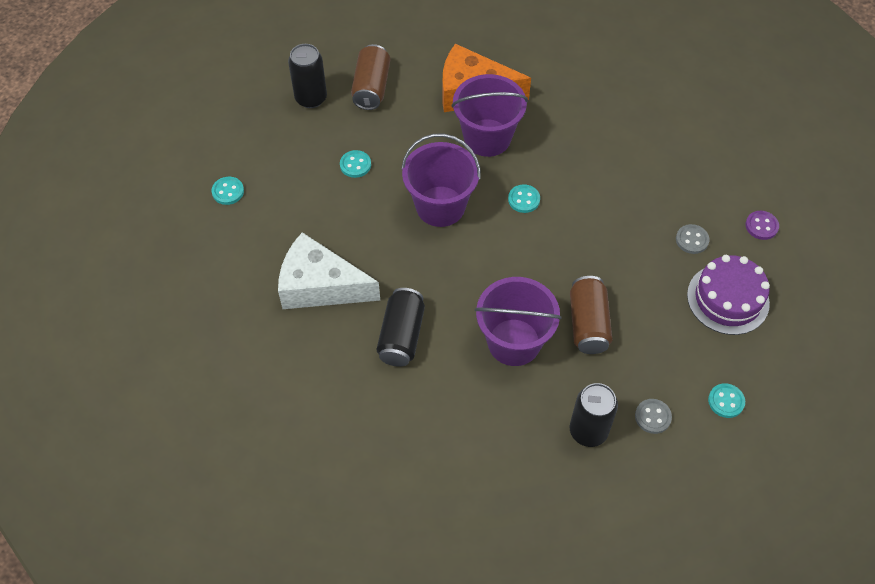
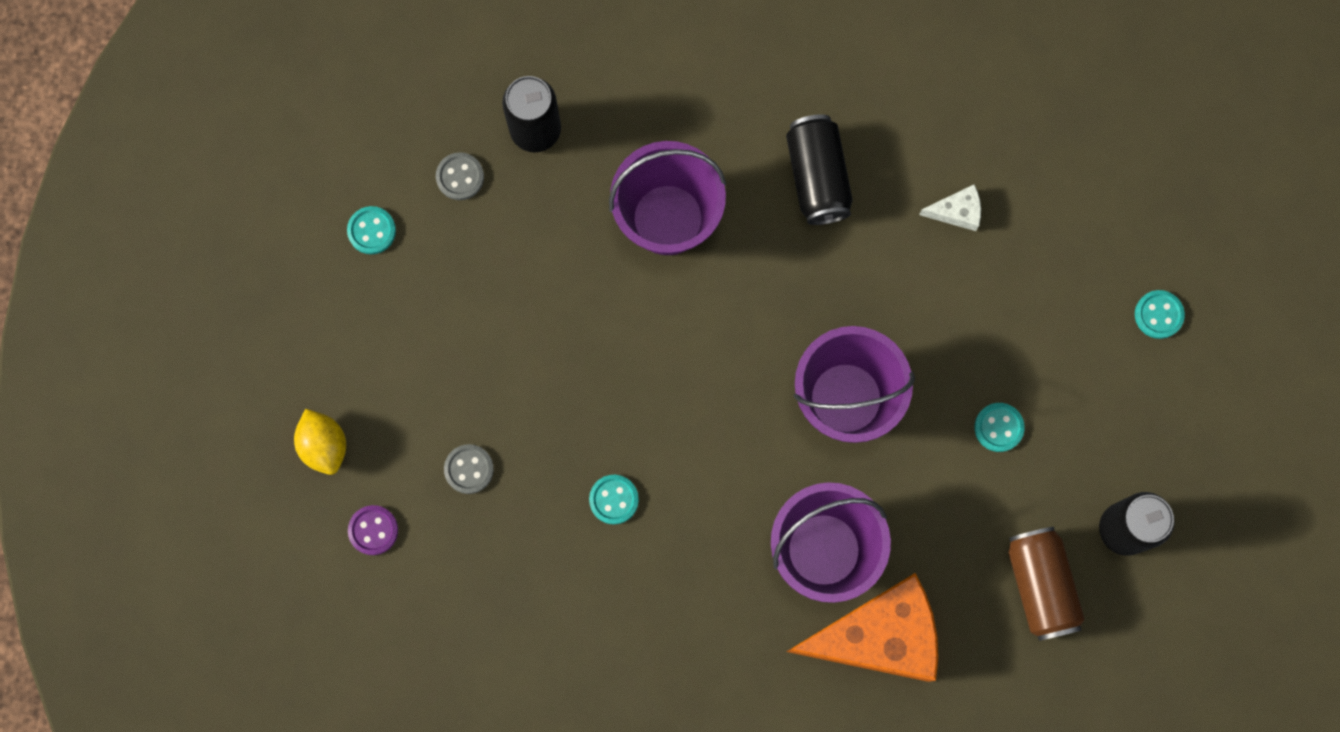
camera: 160 degrees right, 20 degrees up
(320, 286) = (956, 212): white cheese -> white cheese, size x0.42
(524, 199) = (730, 454): turquoise button -> turquoise button (614, 499)
(588, 324) = (578, 281): brown can -> none
(728, 299) = (398, 387): purple cake -> none
(785, 281) = (324, 445): none -> yellow lemon

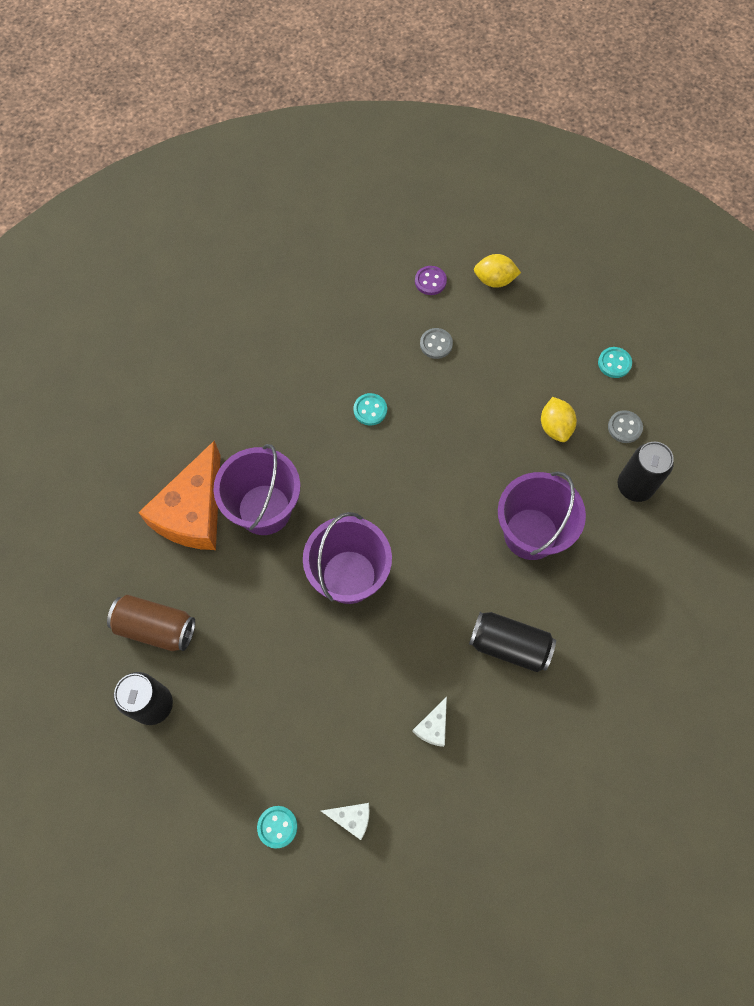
camera: 120 degrees right, 10 degrees down
(507, 259) = (555, 427): none -> yellow lemon
(998, 427) = (270, 663): turquoise button -> none
(1102, 244) = (351, 818): none -> white cheese

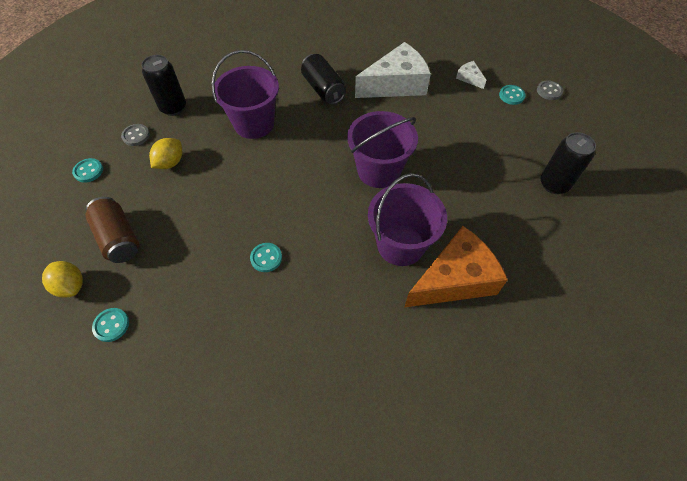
camera: 140 degrees left, 10 degrees down
(156, 627) = (529, 223): brown can -> brown can (119, 238)
(430, 281) = (111, 325): purple button -> turquoise button
(433, 726) = (396, 84): white cheese -> white cheese, size x2.36
(436, 344) = (170, 270): grey button -> grey button (549, 91)

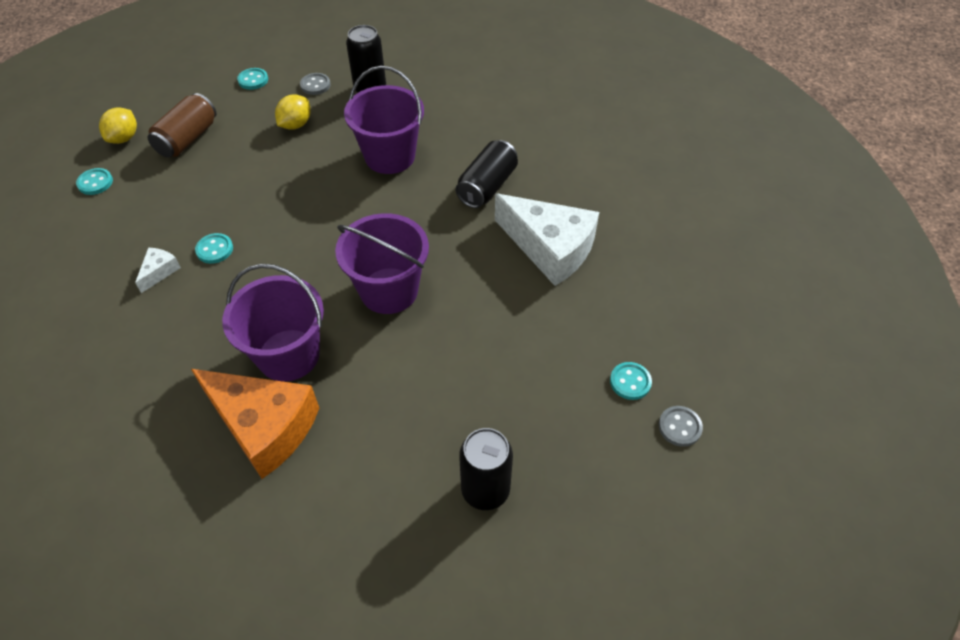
camera: 60 degrees right, 5 degrees down
(170, 163) = (296, 125): yellow lemon -> yellow lemon turned 60 degrees counterclockwise
(469, 78) = (626, 320): white cheese -> white cheese (159, 271)

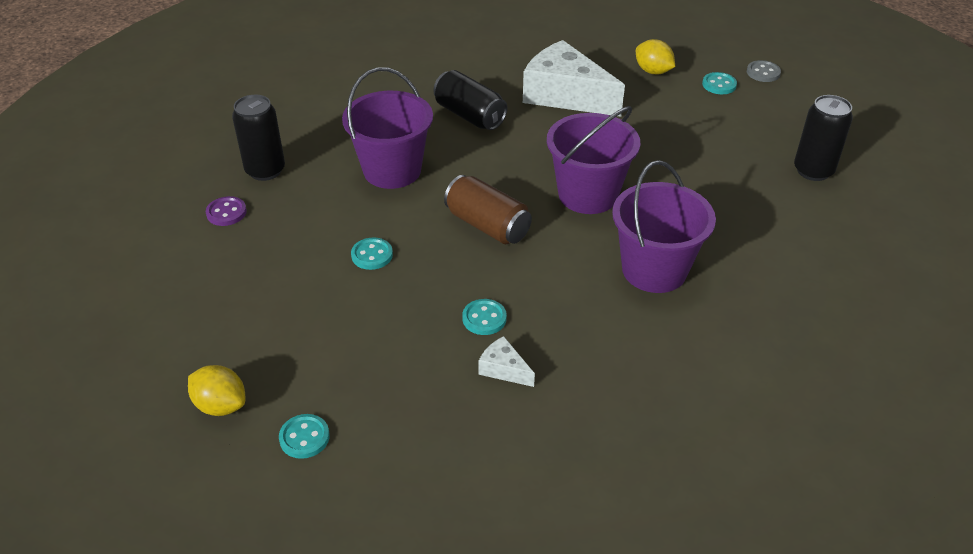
camera: 75 degrees left, 10 degrees down
(188, 139) = (263, 336): brown can -> brown can (487, 225)
(253, 80) = (176, 267): turquoise button -> turquoise button (372, 255)
(264, 426) = (738, 293): orange cheese -> none
(296, 125) = (294, 236): yellow lemon -> yellow lemon (653, 71)
(315, 85) = (226, 213): grey button -> purple button
(550, 248) = (565, 95): white cheese -> white cheese turned 105 degrees counterclockwise

